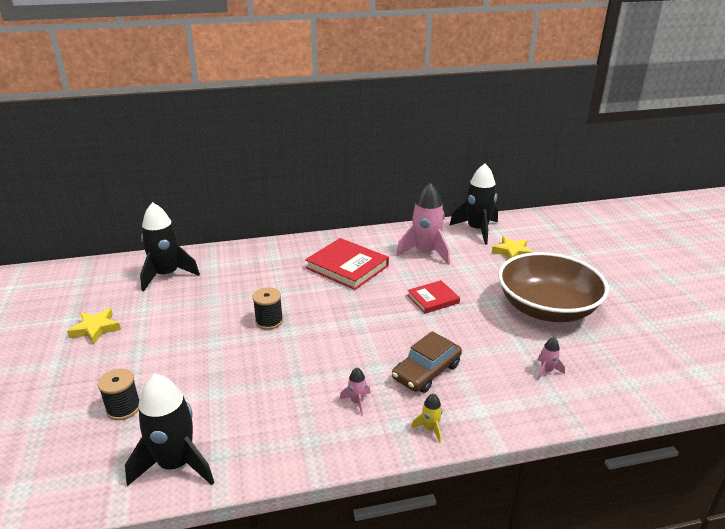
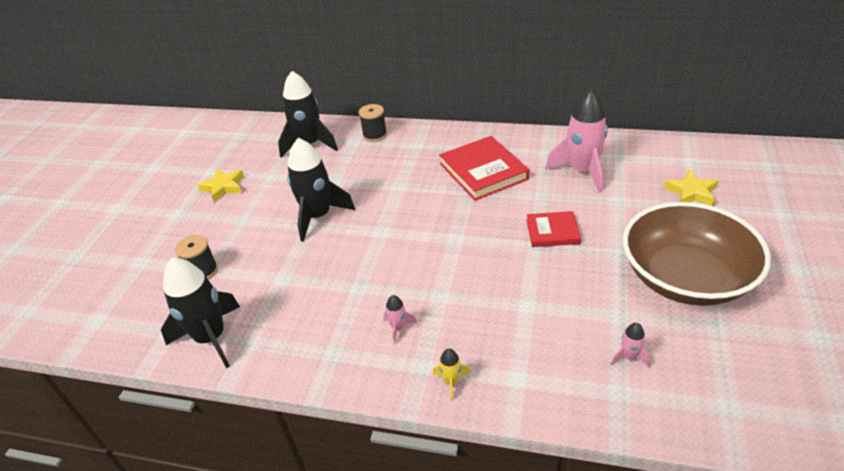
camera: 30 degrees right, 10 degrees up
(269, 321) = (370, 216): black spool -> black spool (375, 135)
(426, 371) = (489, 316): brown car -> none
(477, 230) = (665, 154): black rocket -> black rocket (318, 216)

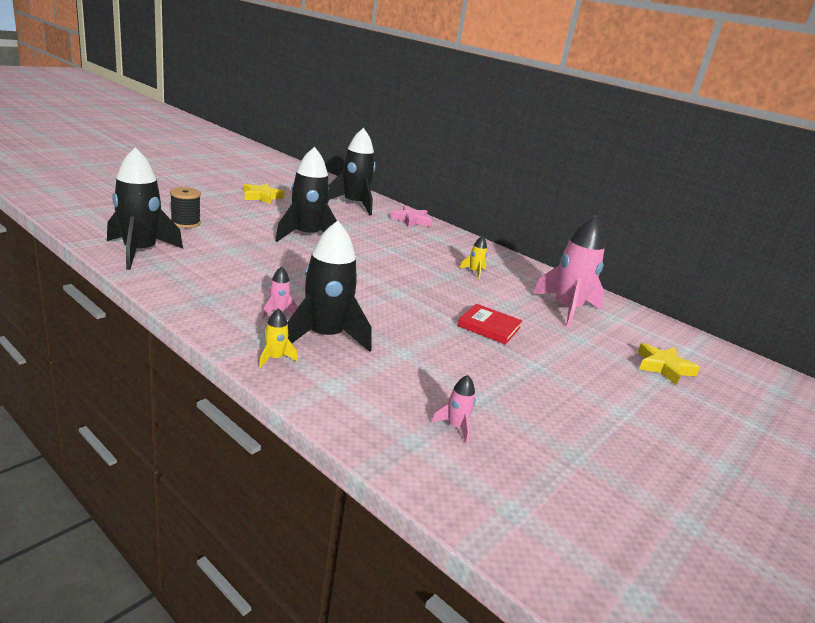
camera: 20 degrees right, 15 degrees down
(375, 135) = (411, 220): black spool -> pink star
(459, 330) = (325, 337): none -> black rocket
(483, 171) = (474, 272): red book -> yellow rocket
(685, 278) = (584, 411): brown bowl -> none

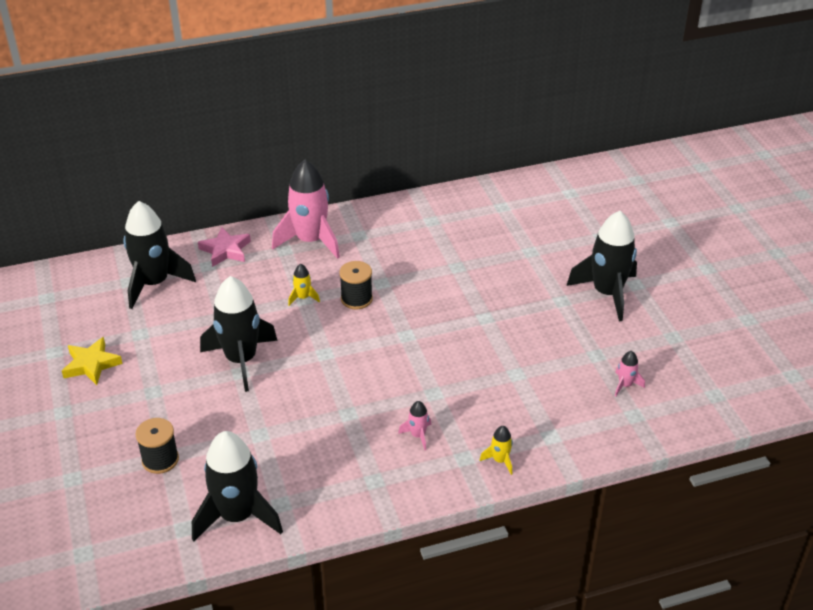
camera: 55 degrees left, 15 degrees up
(325, 337) = (474, 416): black rocket -> black rocket (607, 293)
(416, 268) = (356, 299): none -> black spool
(474, 272) = (381, 258): yellow rocket -> yellow rocket (303, 298)
(489, 327) = (492, 299): red book -> none
(566, 309) = (478, 230): pink rocket -> pink rocket (310, 241)
(663, 367) = (588, 224): yellow star -> none

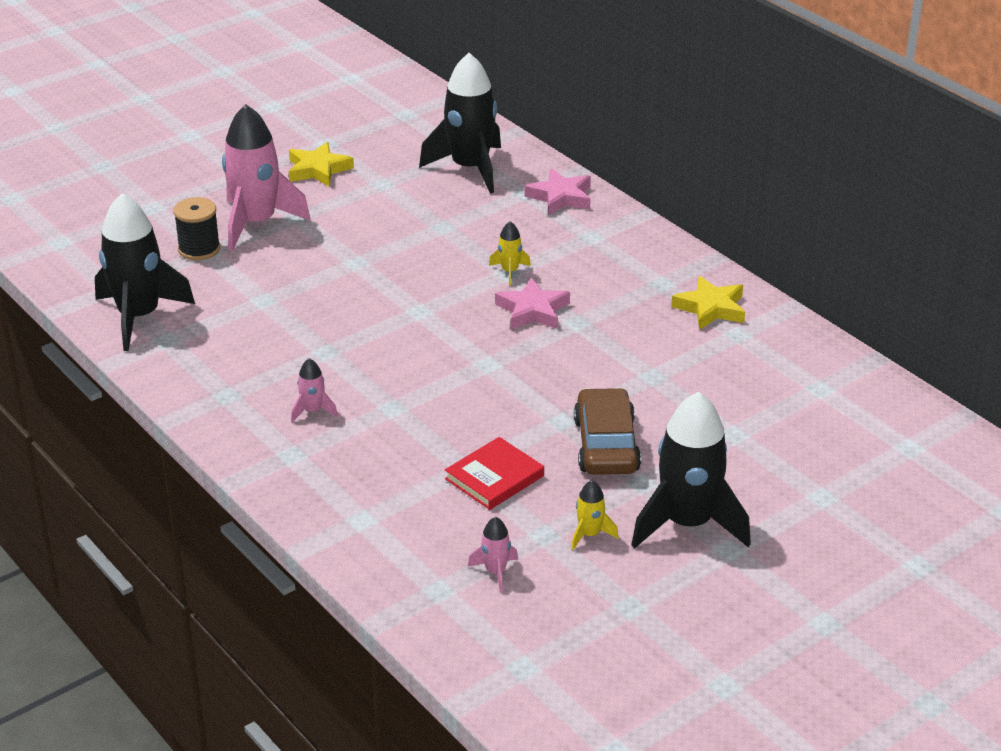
camera: 70 degrees right, 5 degrees down
(241, 360) = (375, 257): black rocket -> none
(310, 241) = (622, 250): pink rocket -> pink rocket (256, 223)
(356, 299) = (533, 310): black spool -> pink star
(398, 223) = (711, 308): none -> yellow star
(500, 460) = (299, 484): yellow rocket -> yellow rocket (589, 534)
(519, 305) = (606, 445): none -> brown car
(531, 362) = (494, 477): none -> red book

